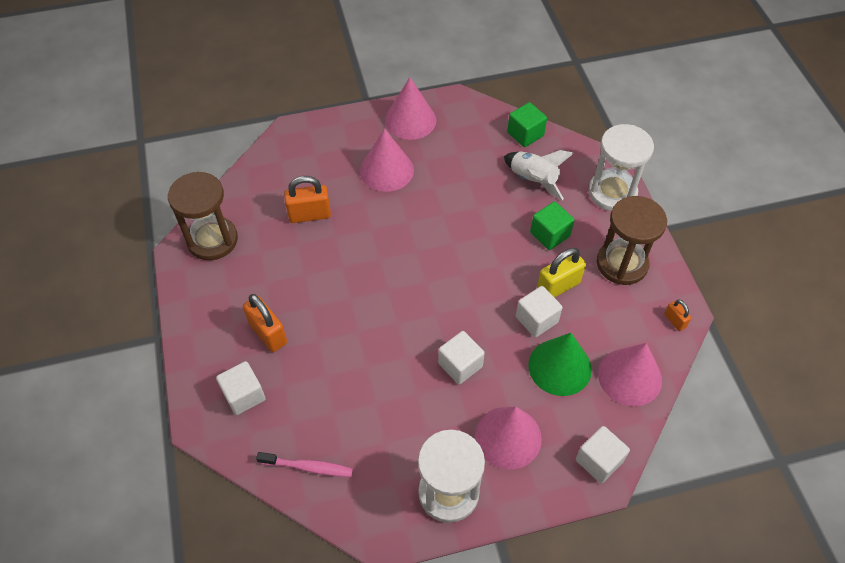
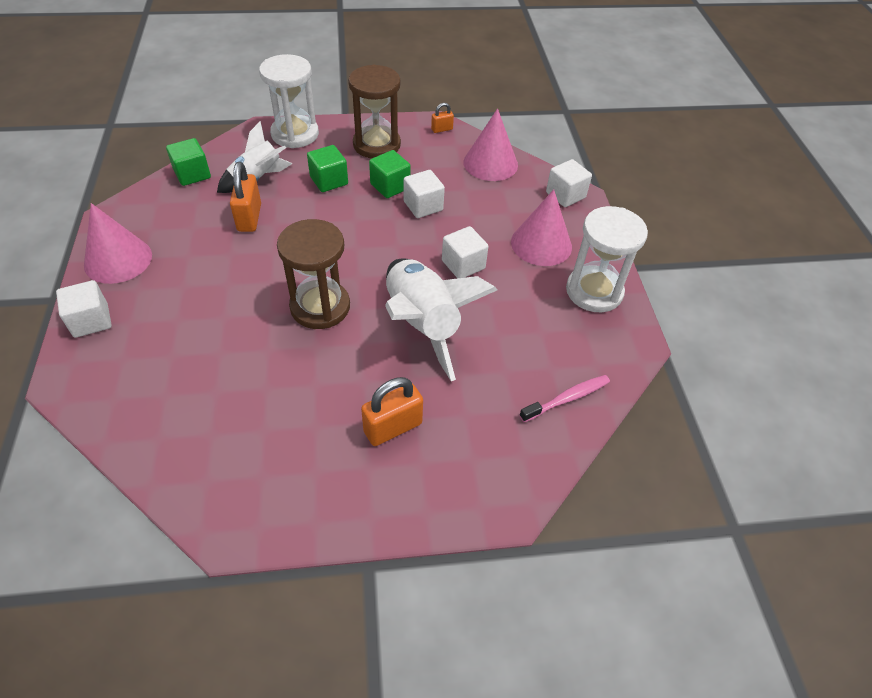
camera: 85 degrees left, 5 degrees down
(212, 240) = (223, 488): brown hourglass -> brown hourglass (320, 307)
(244, 395) = (474, 457): white cube -> white cube (91, 321)
(308, 467) = (567, 398): pink toothbrush -> pink toothbrush turned 45 degrees clockwise
(309, 215) = (224, 372): orange padlock -> orange padlock (249, 218)
(378, 340) = (422, 324): none -> white rocket
(386, 170) = (187, 290): pink cone -> none
(558, 286) = (390, 186): yellow padlock -> green cube
(560, 367) = (475, 200): green cone -> none

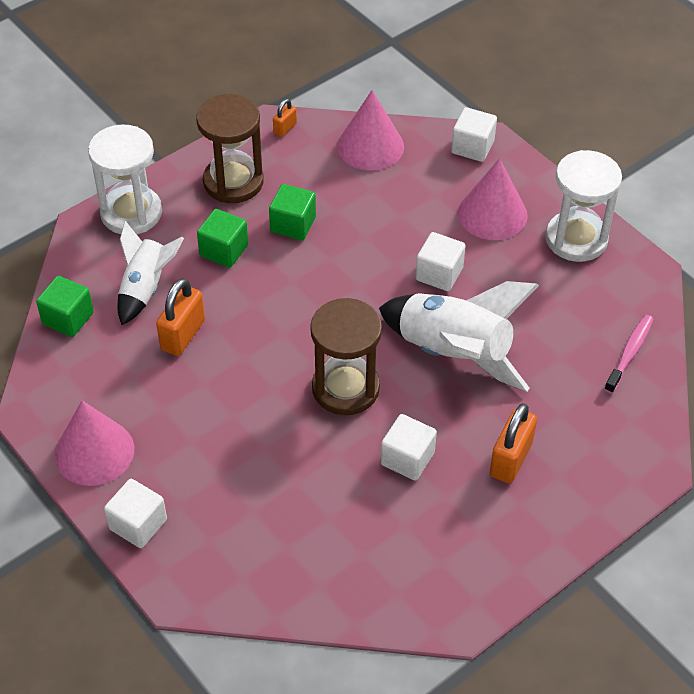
camera: 30 degrees left, 0 degrees up
(249, 218) = (182, 335): orange padlock -> orange padlock turned 60 degrees clockwise
(423, 206) = (346, 230): white cube -> white cube (407, 458)

